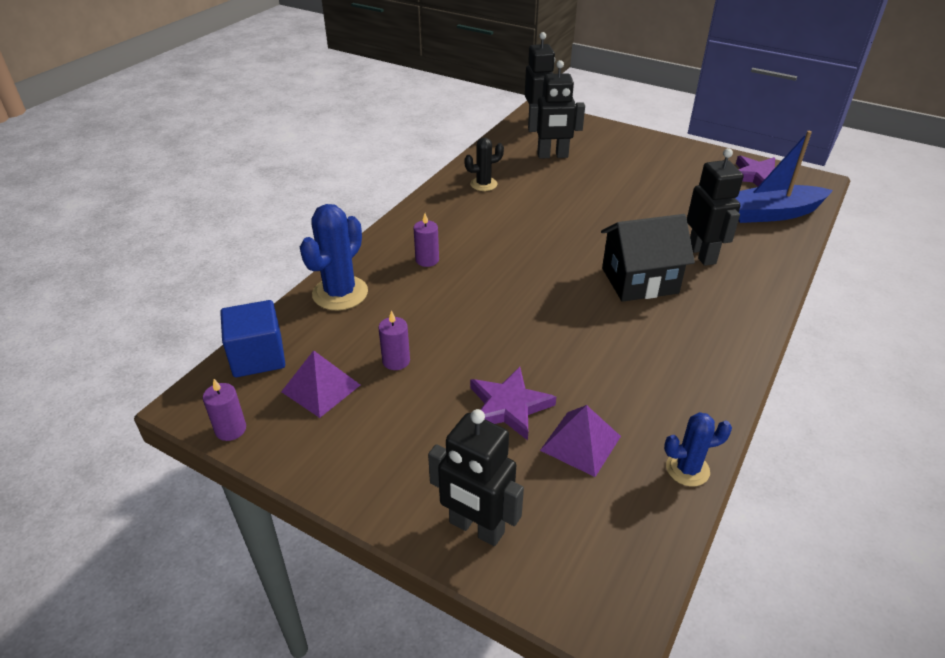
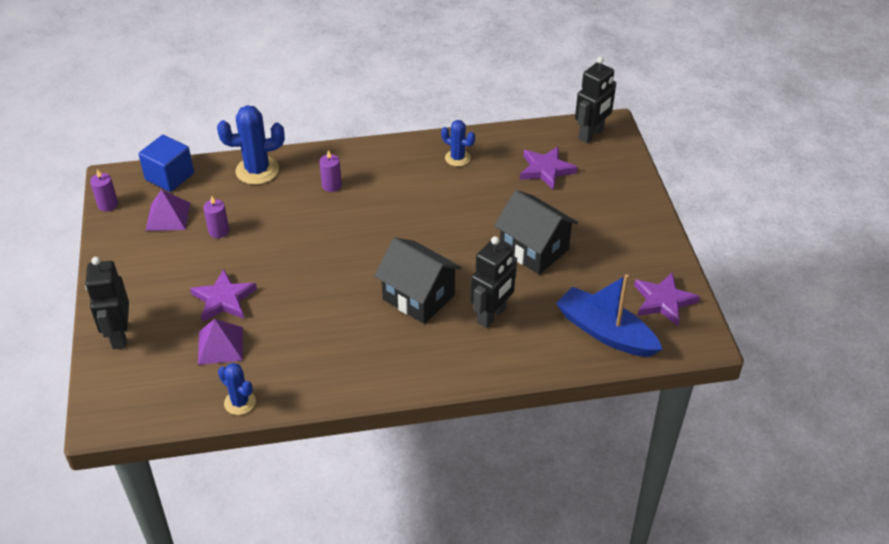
camera: 50 degrees right, 5 degrees up
(483, 184) = (457, 158): black cactus -> blue cactus
(552, 156) = (546, 170): black robot -> purple star
(641, 201) = (534, 249): none -> black house

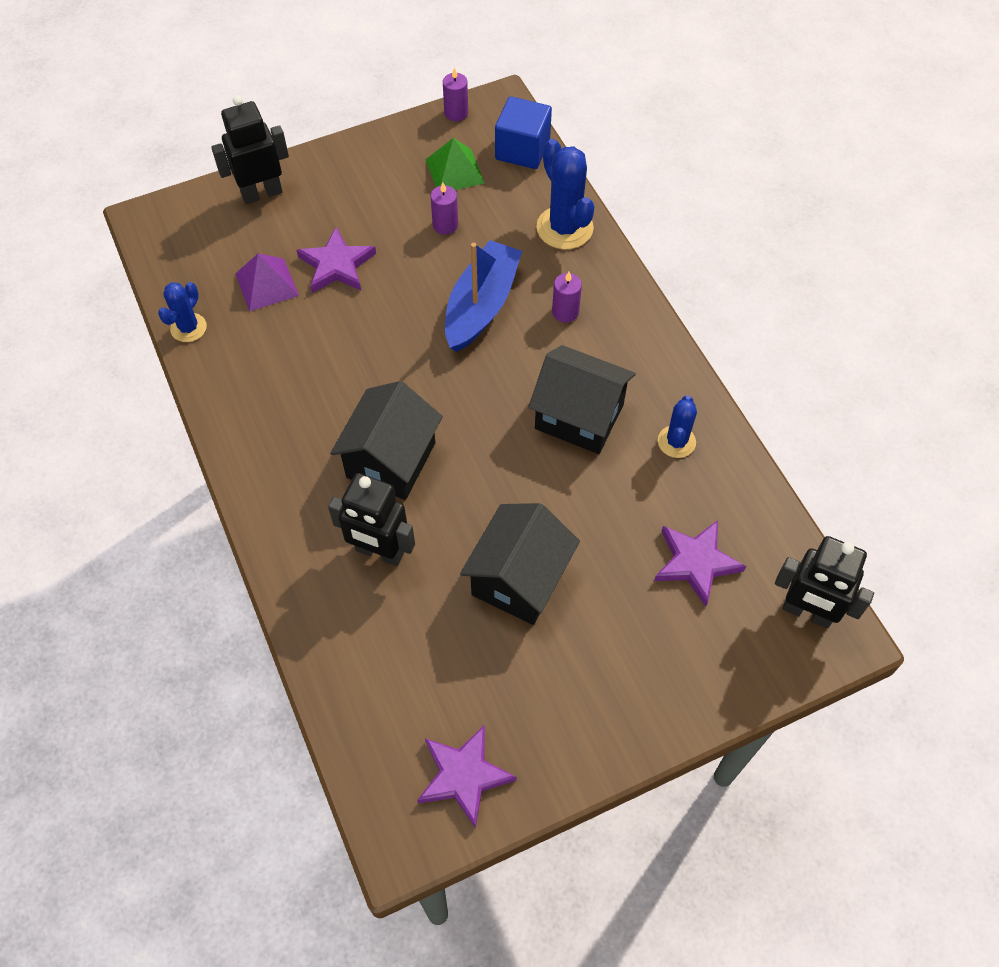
camera: 75 degrees right, 15 degrees up
(168, 216) = (454, 171): purple pyramid -> green pyramid
(421, 197) = (579, 417): none -> black house
(605, 332) = (383, 702): blue boat -> blue boat (481, 305)

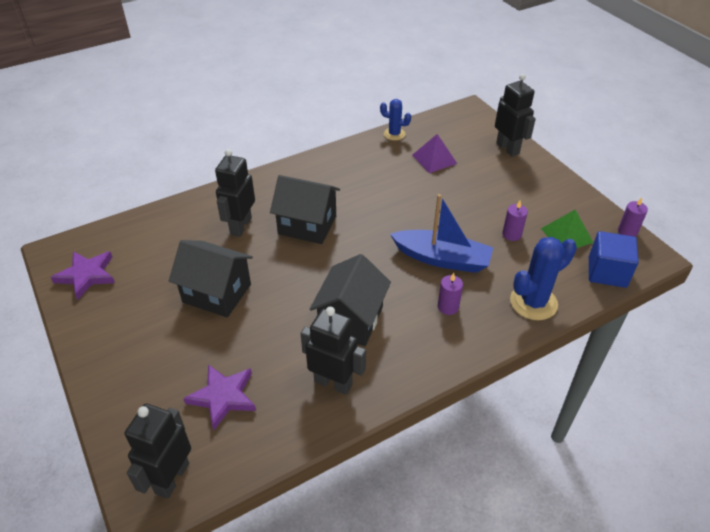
camera: 85 degrees right, 15 degrees down
(337, 265) = (458, 186): purple star -> none
(676, 442) = (333, 383): blue cactus -> black robot

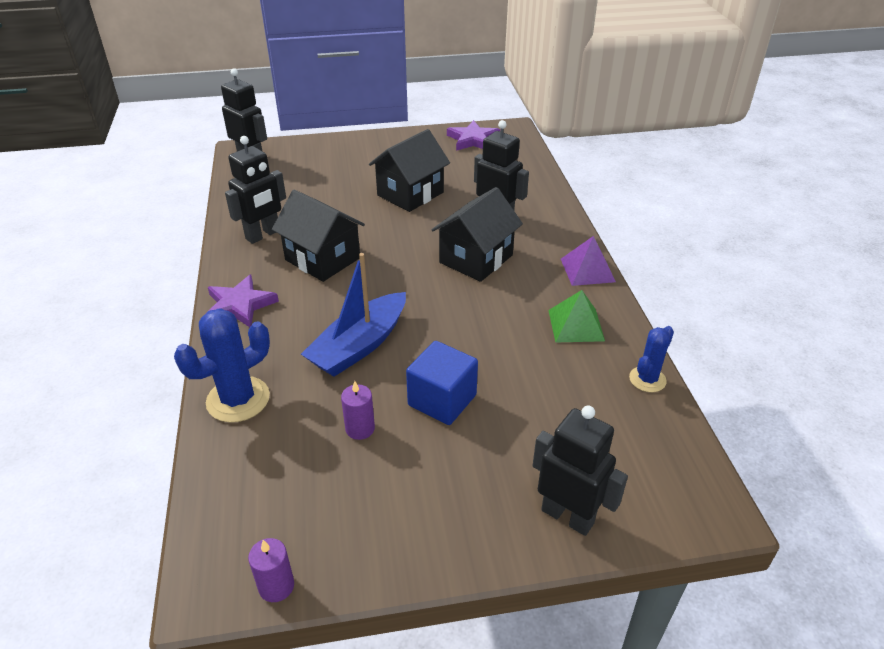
camera: 110 degrees right, 5 degrees down
(223, 397) = (297, 184): purple star -> purple star (239, 305)
(434, 159) = (566, 405): purple pyramid -> purple pyramid (587, 270)
(448, 307) = (287, 327): purple candle -> none
(508, 148) = (567, 516): black robot -> black robot turned 135 degrees counterclockwise
(533, 302) = (238, 399): blue cactus -> blue cactus turned 60 degrees clockwise
(566, 235) = (320, 493): green pyramid -> green pyramid (576, 325)
(607, 272) = (223, 505): blue cube -> blue cube (442, 400)

